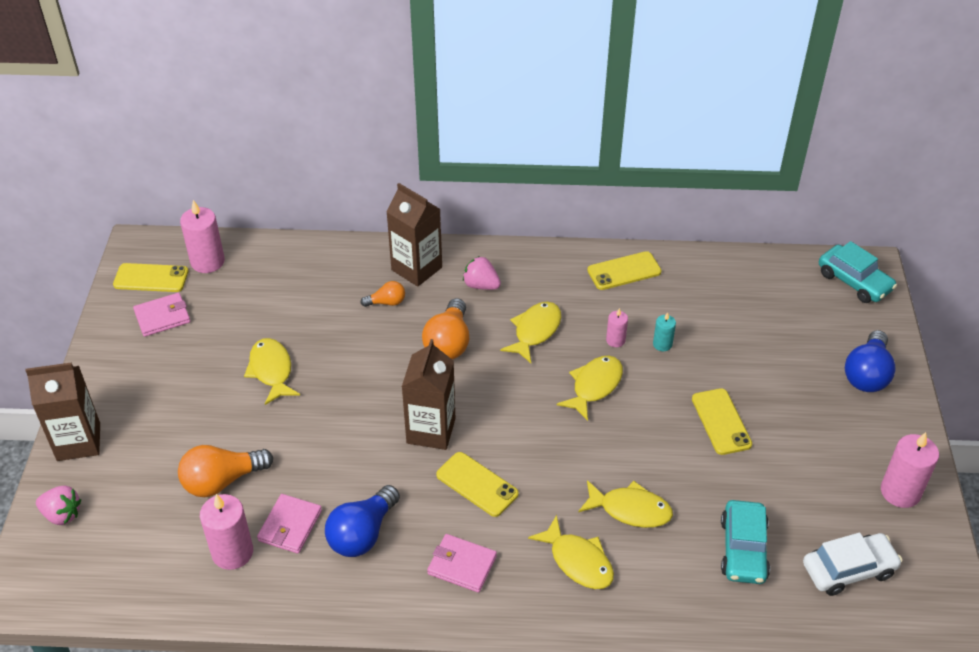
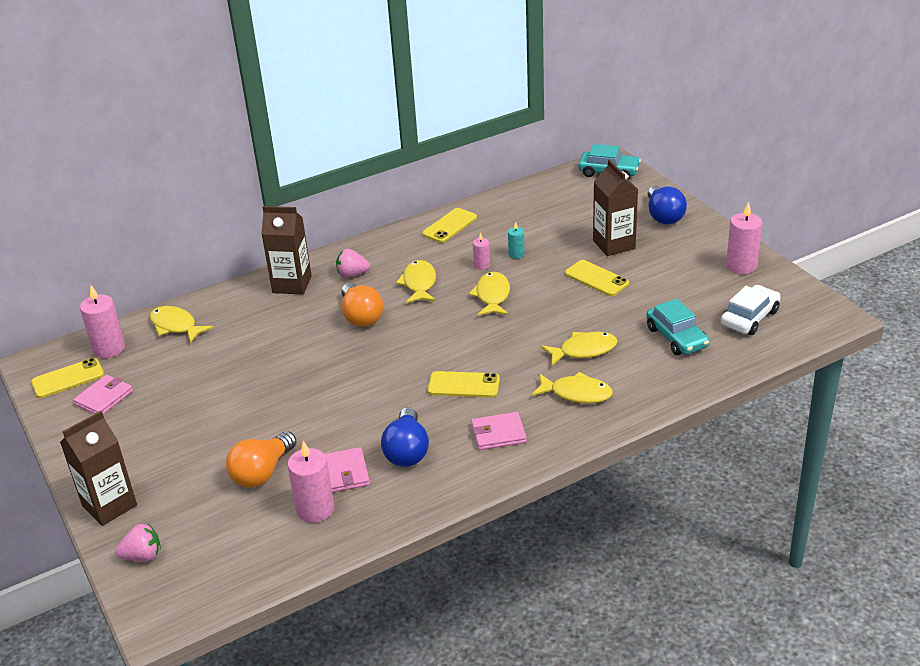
camera: 30 degrees left, 10 degrees down
(271, 371) = (235, 390): yellow fish -> yellow fish (176, 326)
(386, 302) = (288, 313): orange light bulb -> none
(431, 431) = (399, 371): brown carton -> brown carton (614, 244)

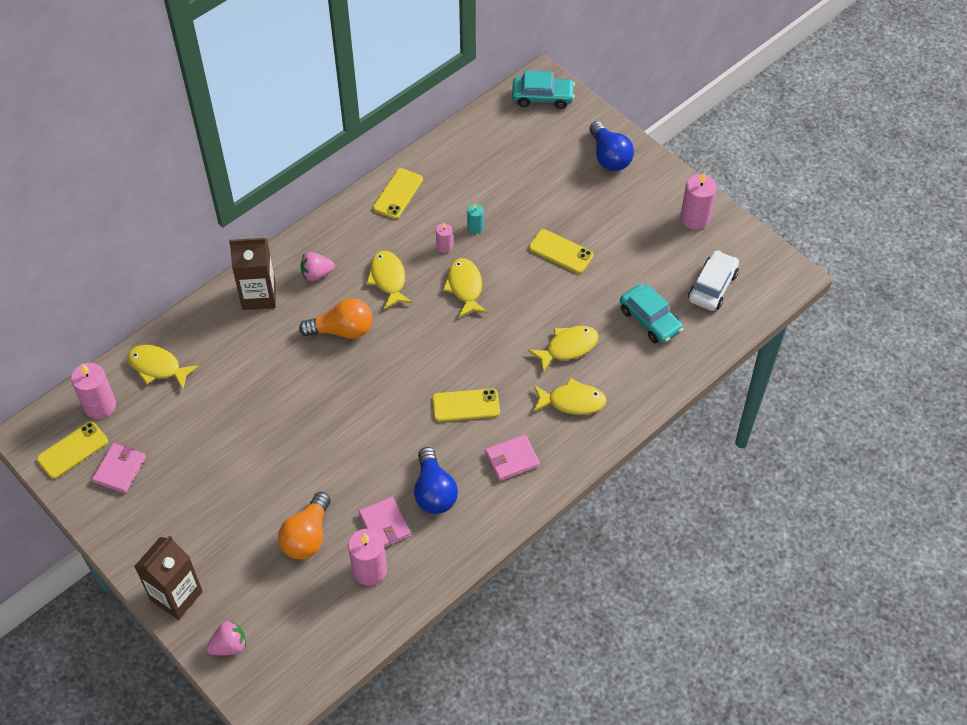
camera: 15 degrees left, 20 degrees up
(361, 316) = (342, 330): orange light bulb -> orange light bulb turned 60 degrees counterclockwise
(614, 244) = (568, 203): brown carton -> none

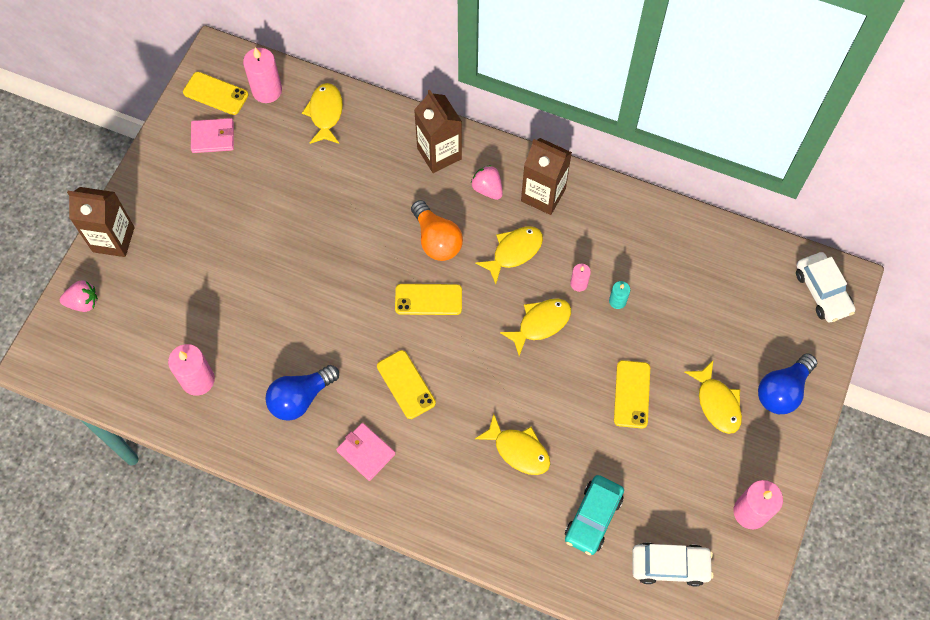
camera: 65 degrees right, 10 degrees up
(229, 646) = (83, 302): pink strawberry -> pink strawberry turned 45 degrees counterclockwise
(307, 536) = (210, 313): orange light bulb -> none
(348, 237) = (543, 195): none -> brown carton
(385, 525) = (248, 371): pink wallet -> none
(398, 194) = (618, 214): yellow phone -> yellow phone (428, 299)
(542, 97) = (822, 291): turquoise car -> white car
(572, 401) = (457, 481): yellow fish -> yellow fish (717, 403)

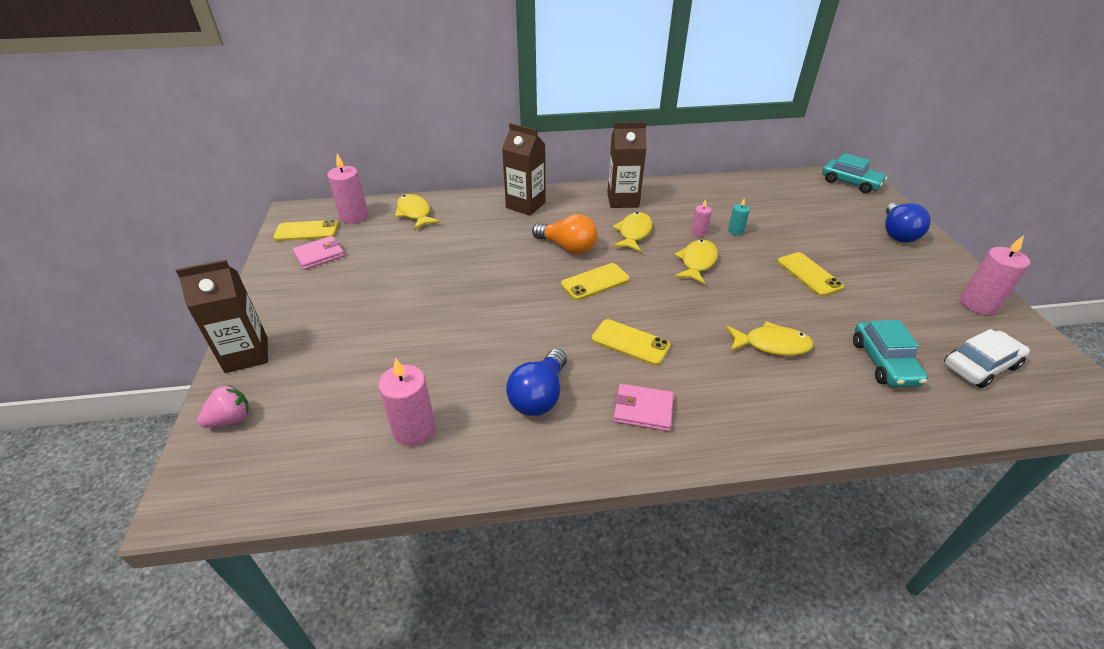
camera: 30 degrees left, 25 degrees down
(487, 189) = (579, 210): pink strawberry -> none
(717, 403) = (869, 255): yellow fish -> none
(822, 291) = (850, 183): white car -> turquoise car

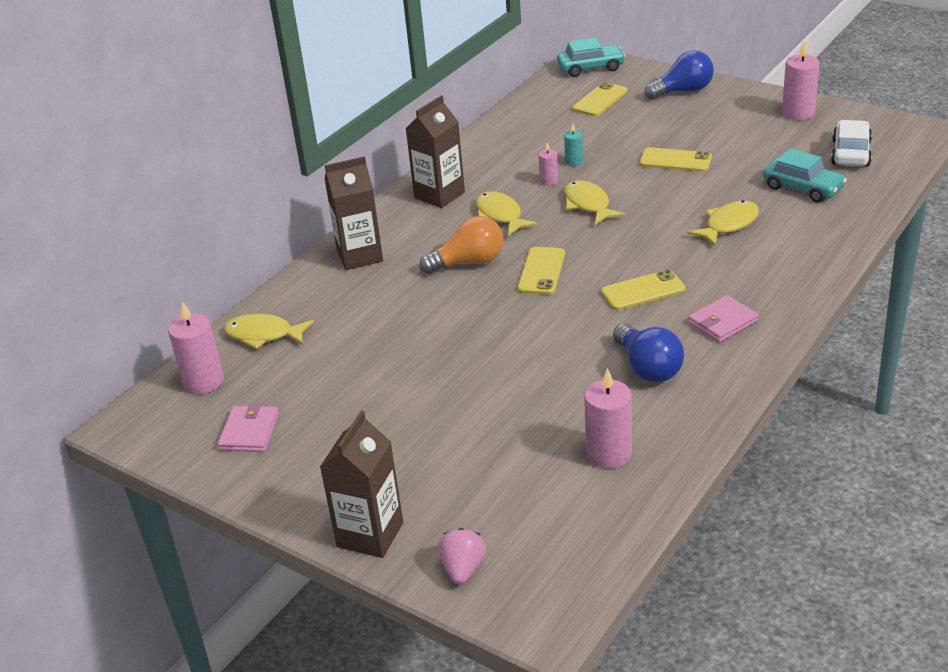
camera: 45 degrees left, 5 degrees down
(306, 231) = (182, 427): yellow phone -> yellow phone (600, 100)
(897, 233) = (683, 91): blue light bulb -> blue light bulb turned 75 degrees counterclockwise

